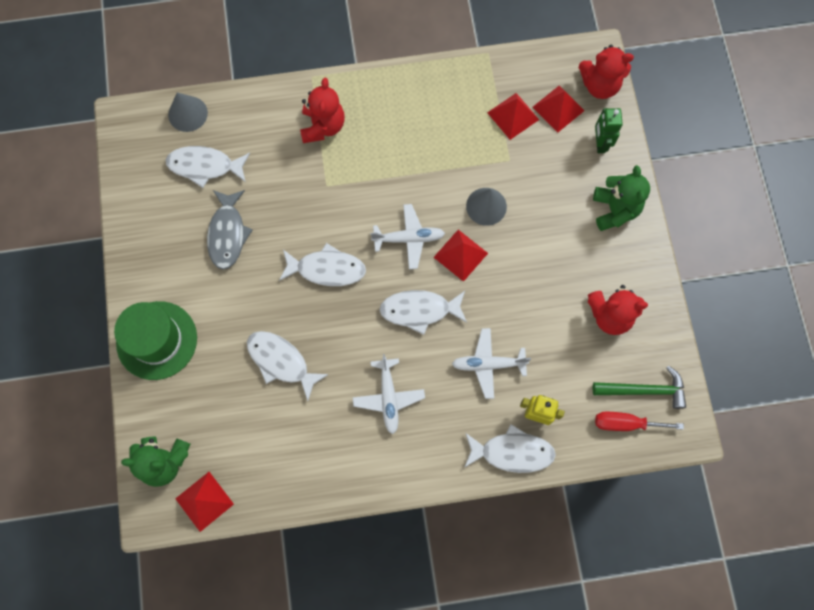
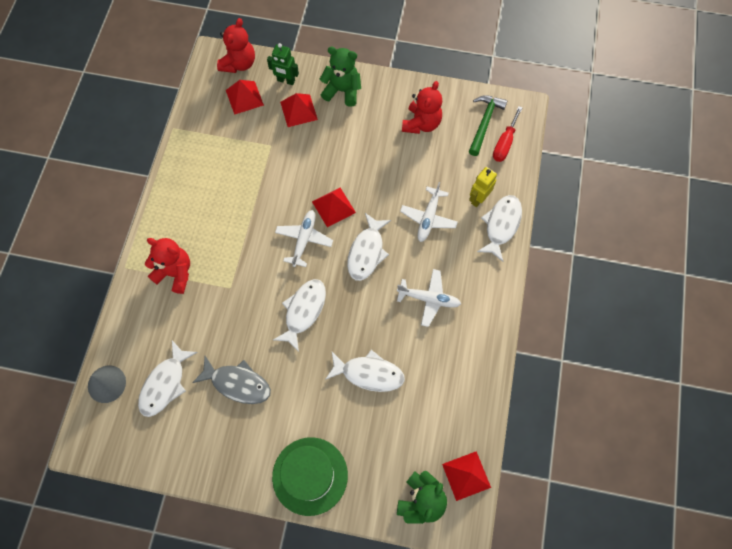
camera: 70 degrees left, 5 degrees down
(281, 361) = (369, 373): white fish -> white fish turned 135 degrees counterclockwise
(486, 206) = (301, 175): grey cone -> none
(513, 116) = (235, 130): red pyramid -> red pyramid (298, 110)

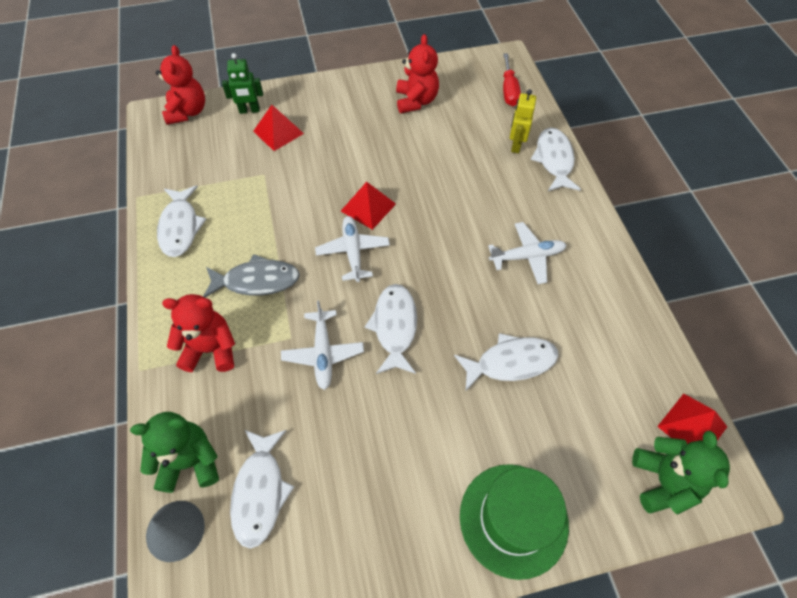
camera: 25 degrees left, 10 degrees down
(237, 383) = (358, 446): grey fish -> grey fish (257, 281)
(244, 97) = (209, 140): red pyramid -> none
(342, 91) = (316, 100): green teddy bear -> green teddy bear (190, 462)
(366, 252) = (431, 237): white fish -> white fish (180, 227)
(428, 218) = (476, 180): white plane -> white plane (323, 353)
(484, 123) = (478, 80): green hammer -> none

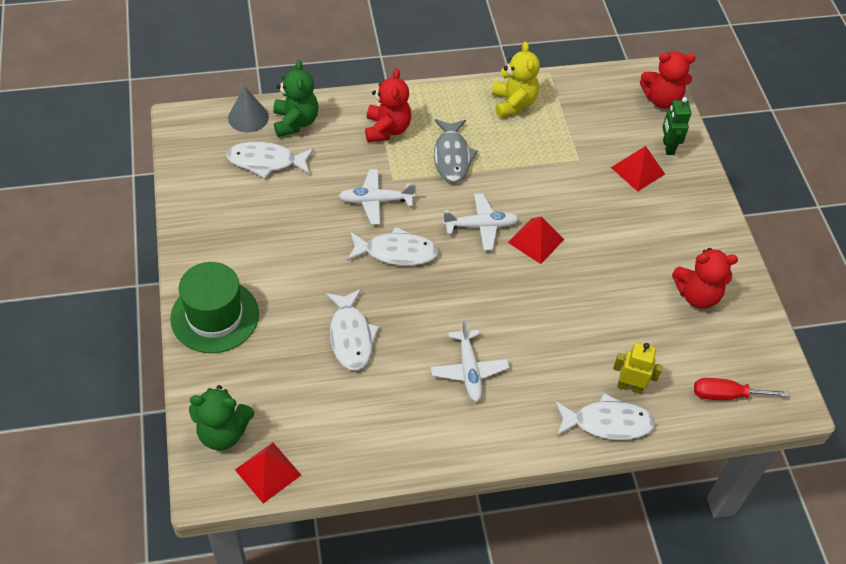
camera: 90 degrees right, 5 degrees down
(180, 227) = (513, 103): white fish -> yellow teddy bear

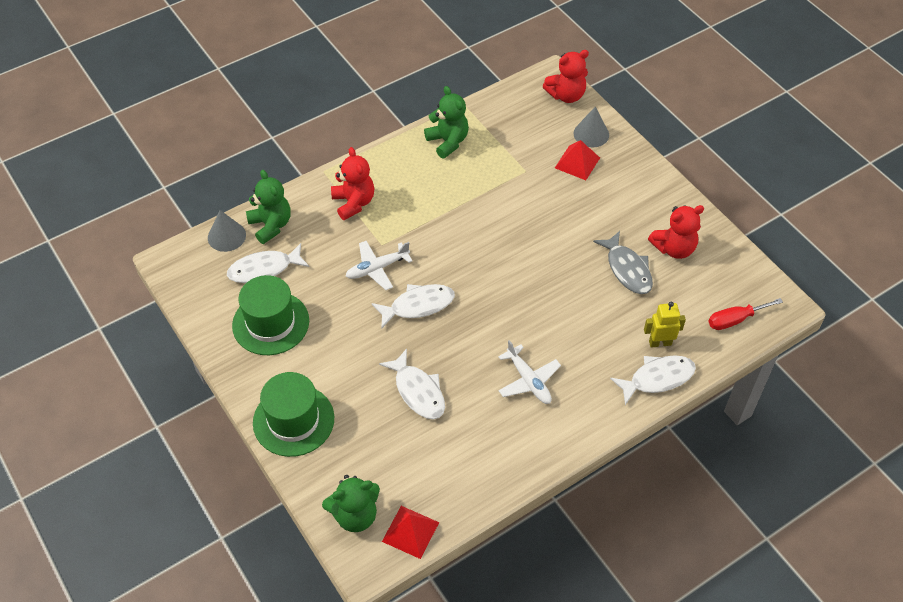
camera: 20 degrees left, 0 degrees up
(244, 214) = (271, 323): none -> green hat
(452, 157) = (421, 206): grey fish -> grey fish (627, 269)
(481, 226) = (476, 256): white plane -> none
(513, 103) = (448, 141): yellow teddy bear -> green teddy bear
(536, 240) = (526, 252): red pyramid -> none
(668, 147) = (591, 134): green robot -> grey cone

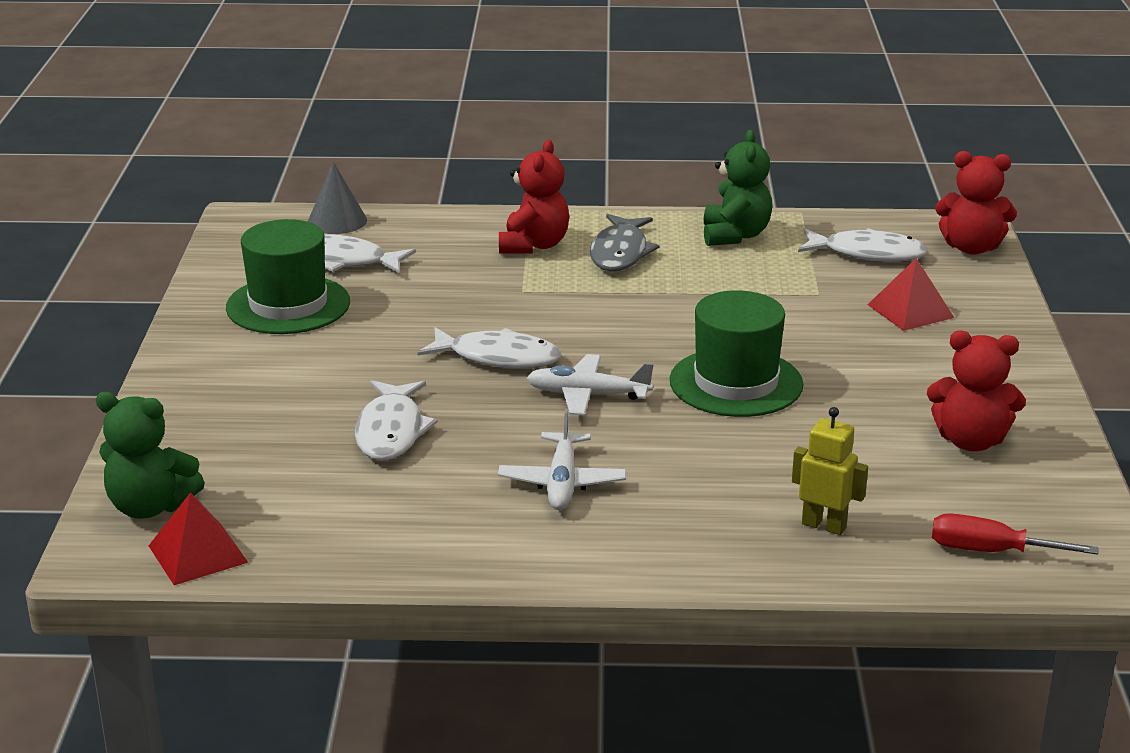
camera: 35 degrees right, 25 degrees down
(271, 225) = (402, 230): green teddy bear -> none
(293, 420) = (197, 394): green hat -> green hat (736, 383)
(377, 268) = (487, 308): white plane -> white plane (587, 395)
(591, 134) = (967, 292): grey cone -> none
(627, 269) = (862, 434): grey fish -> grey fish (620, 253)
(657, 378) = (772, 560): white fish -> white fish (868, 253)

